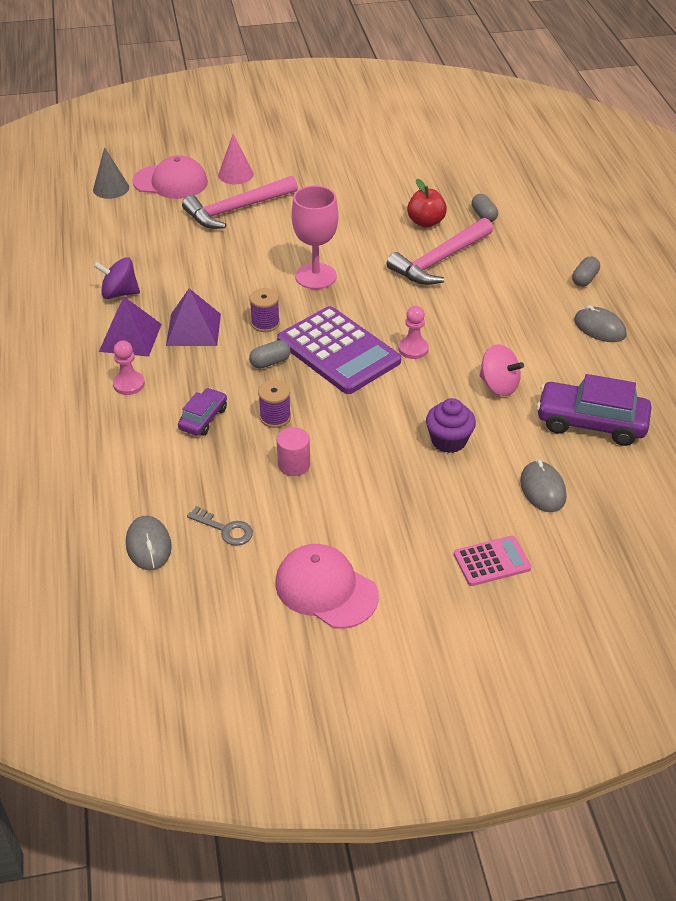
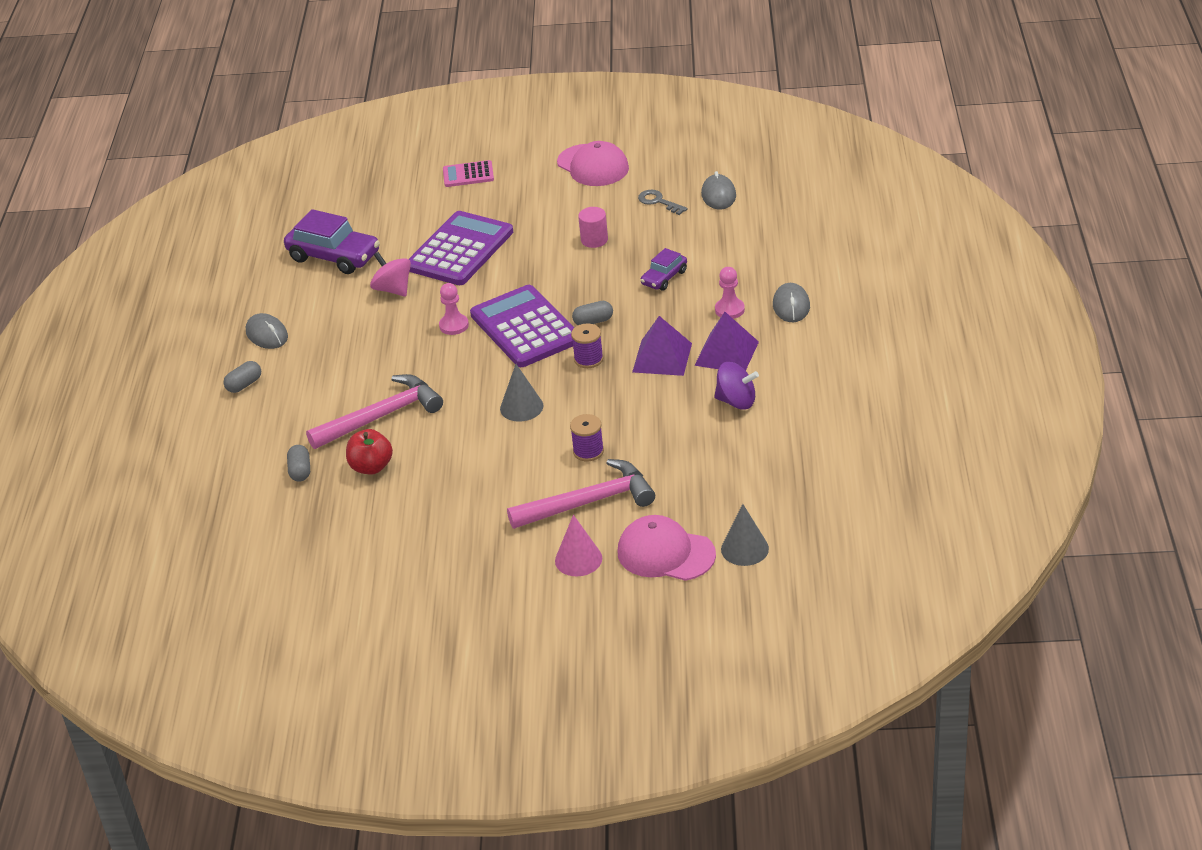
camera: 165 degrees left, 5 degrees down
(275, 417) = (600, 275): purple spool -> purple spool (588, 451)
(316, 276) = (521, 407): pink goblet -> grey cone
(448, 441) = (460, 250): purple cupcake -> purple calculator
(542, 489) = (404, 214): grey mouse -> grey mouse (791, 306)

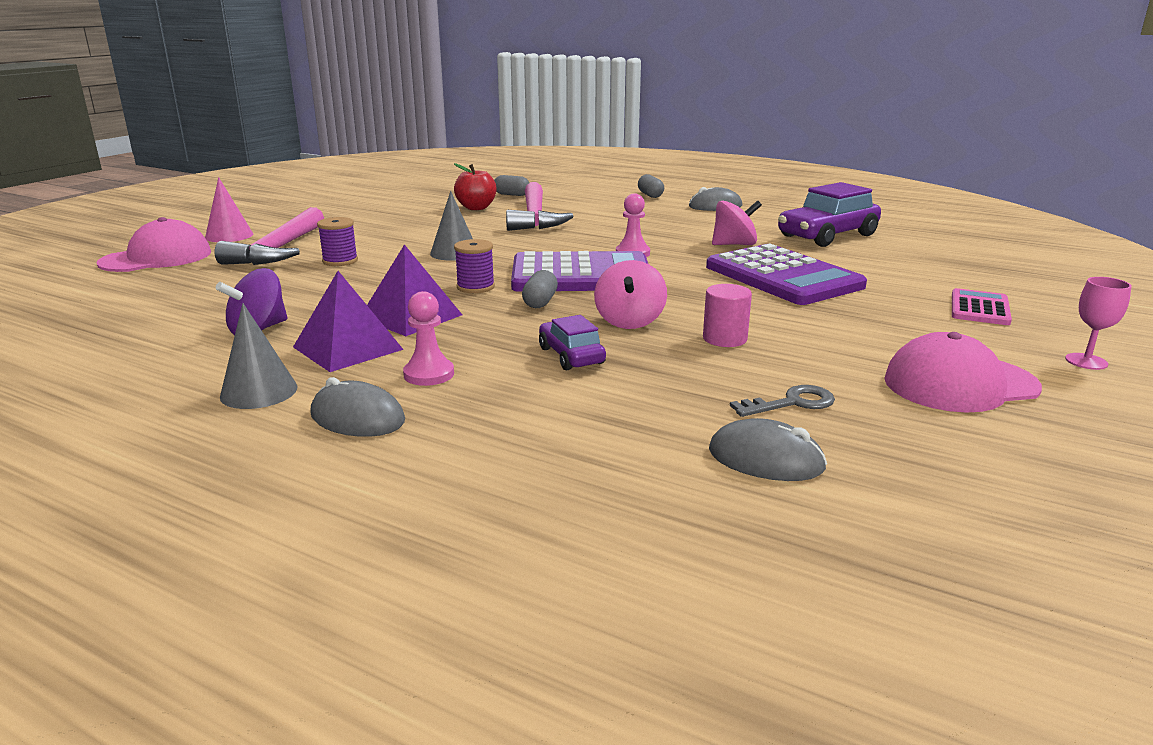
camera: 115 degrees right, 15 degrees down
(530, 138) = (1086, 361): none -> pink goblet
(596, 278) = (629, 321): none -> pink spinning top
(744, 549) = (78, 281): grey cone -> grey cone (259, 391)

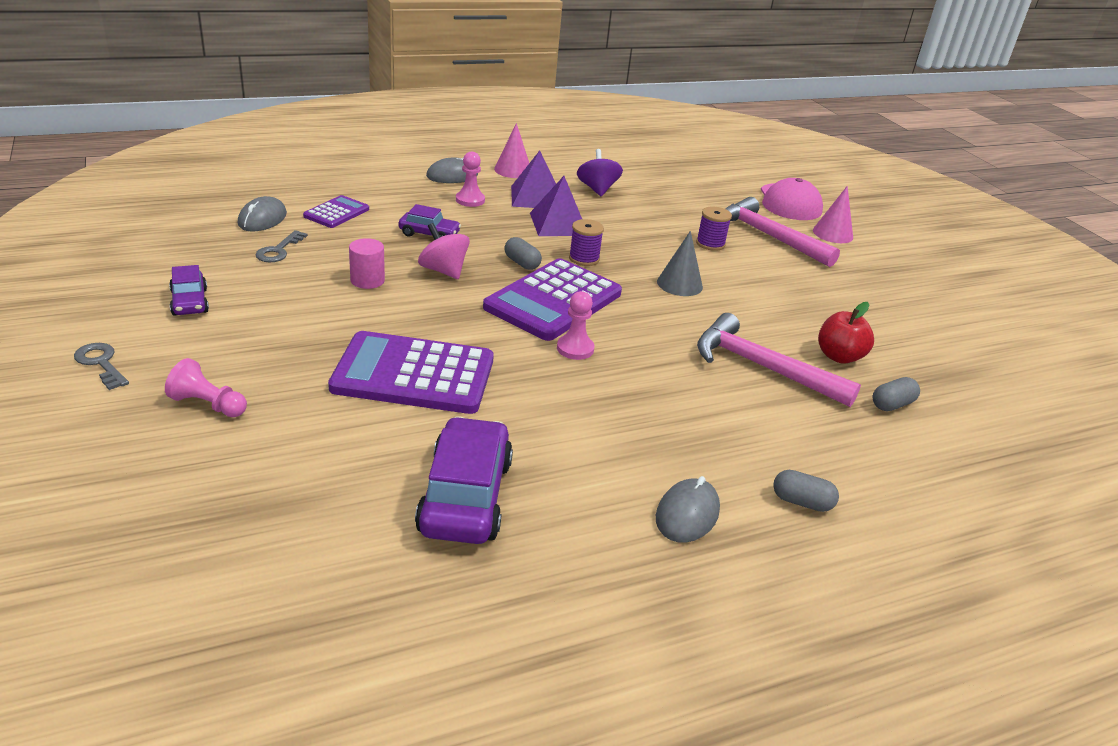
camera: 125 degrees right, 10 degrees up
(259, 391) = (513, 170): grey cone -> pink cone
(638, 426) = (336, 213): none -> purple calculator
(734, 245) = (524, 413): pink spinning top -> none
(766, 459) = (262, 219): grey mouse -> grey mouse turned 45 degrees counterclockwise
(960, 384) = (190, 302): pink cap -> purple car
(979, 308) = (208, 405): pink calculator -> pink pawn
(1086, 361) = (101, 363): pink goblet -> grey key

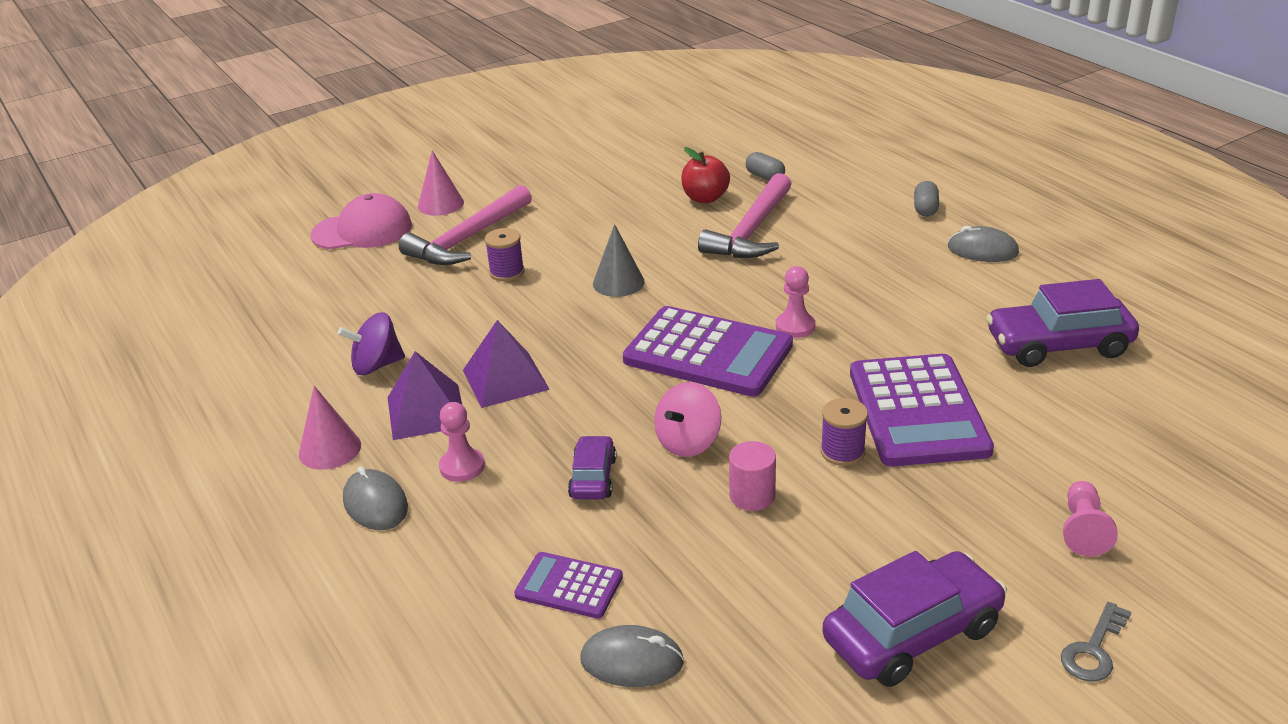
camera: 95 degrees left, 0 degrees up
(190, 302) = (912, 634): purple car -> purple car, size x1.80
(279, 250) = (722, 603): grey key -> none
(522, 263) = (632, 388): grey capsule -> none
(584, 258) = (593, 348): purple spool -> purple spool (842, 452)

